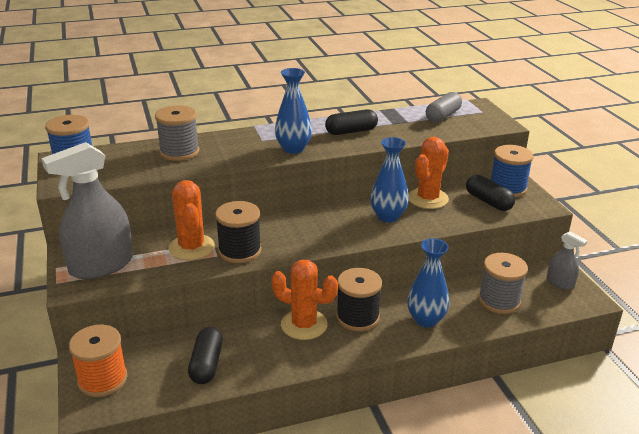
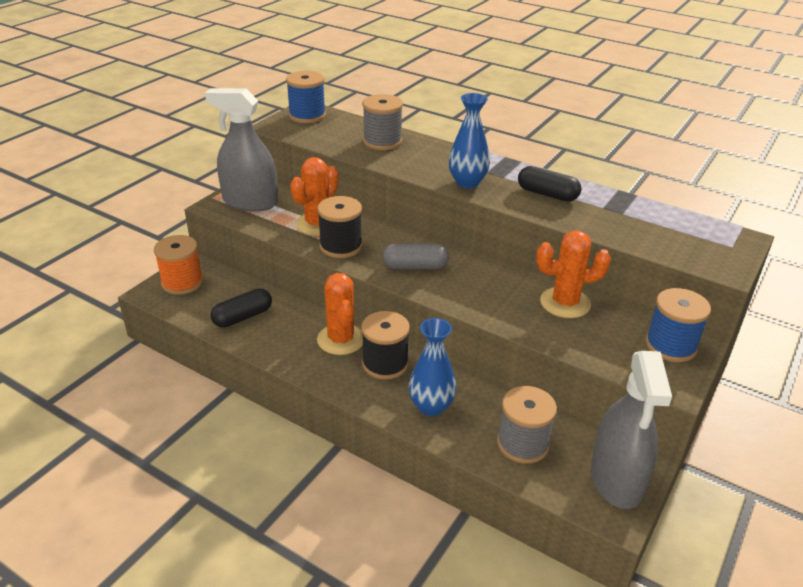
camera: 50 degrees right, 5 degrees up
(388, 217) = (497, 294): blue vase -> none
(443, 116) = (673, 227): grey capsule -> grey capsule (415, 266)
(488, 201) = (621, 343): black capsule -> none
(560, 283) = (616, 479): grey spray bottle -> grey spray bottle, size x2.05

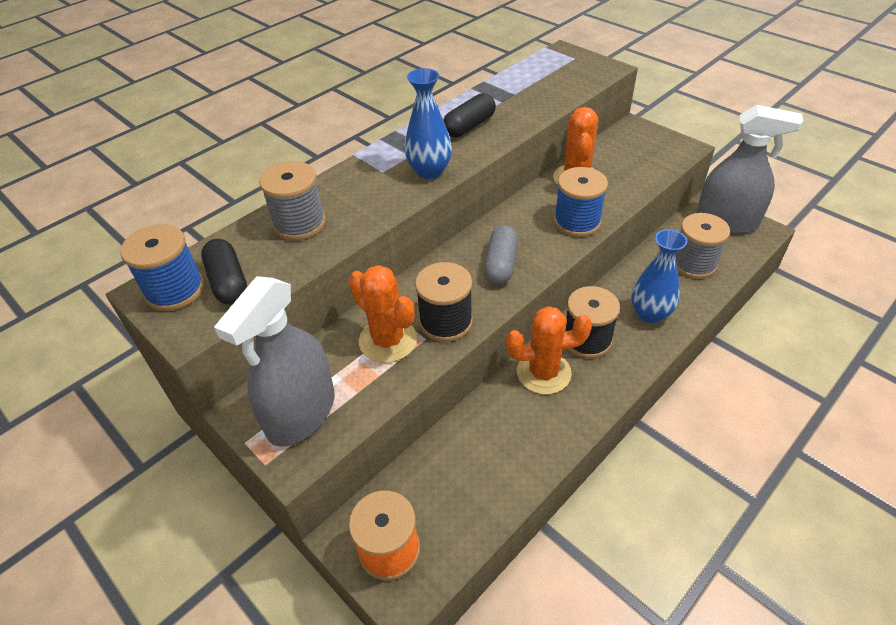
camera: 75 degrees left, 10 degrees up
(243, 317) = (486, 470): black capsule -> black capsule (228, 282)
(670, 346) = (636, 138): blue spool -> blue spool (577, 222)

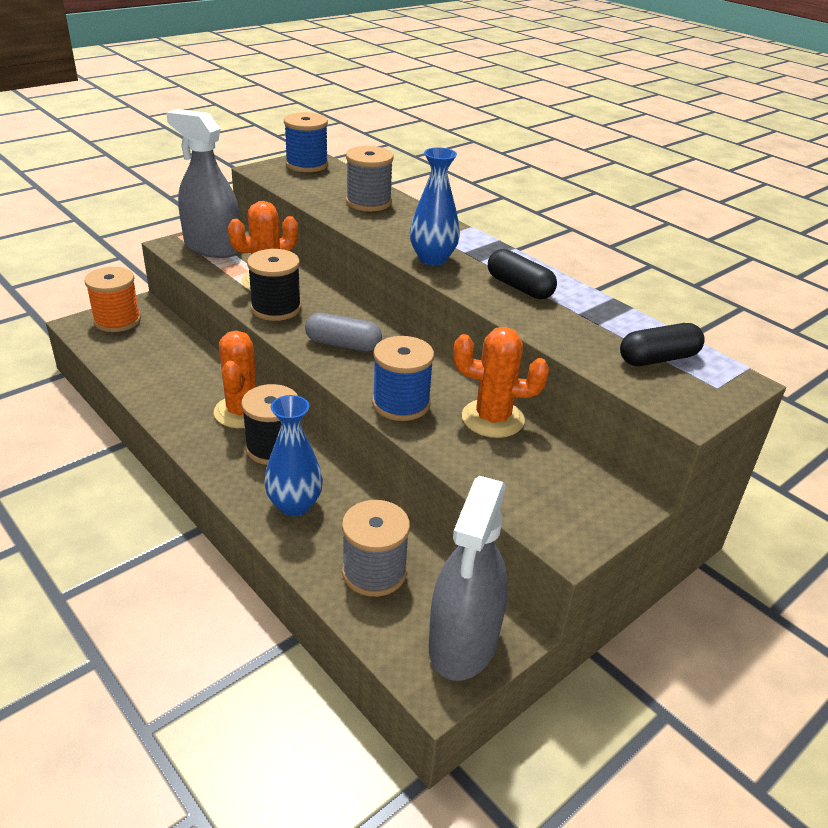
camera: 90 degrees right, 10 degrees down
(228, 282) = (306, 179): black capsule -> black capsule (658, 358)

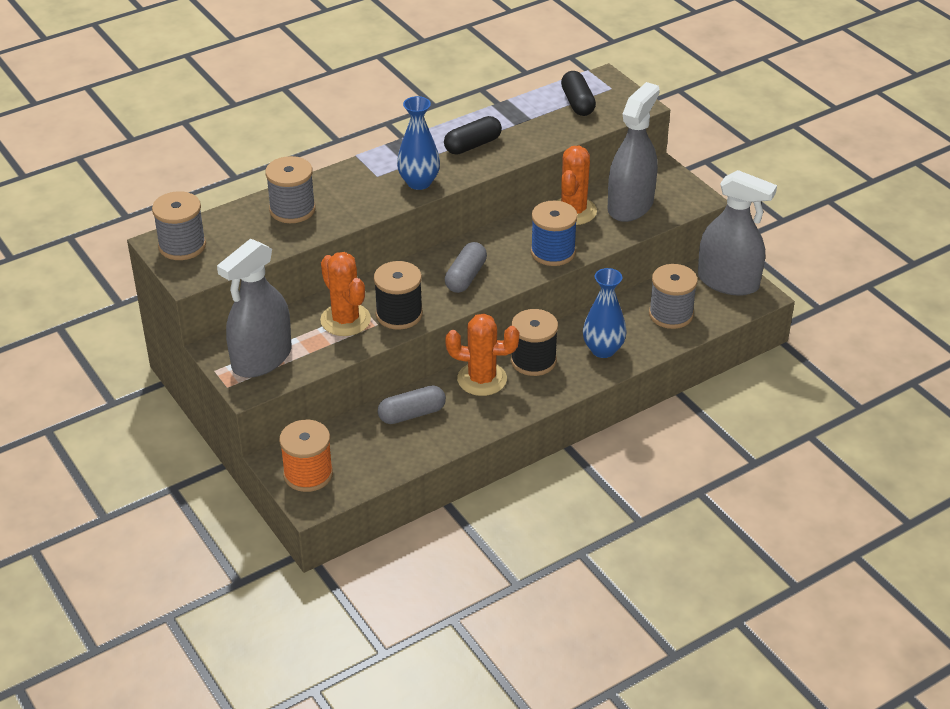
camera: 80 degrees left, 5 degrees up
(191, 370) = (412, 414): none -> grey capsule
(307, 165) = (182, 246): blue spool -> grey spool
(523, 469) = (630, 205): none -> grey spray bottle

